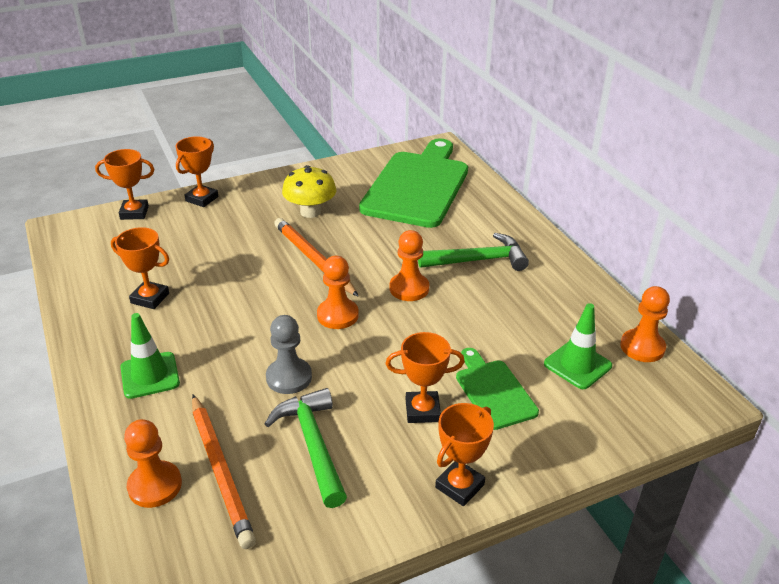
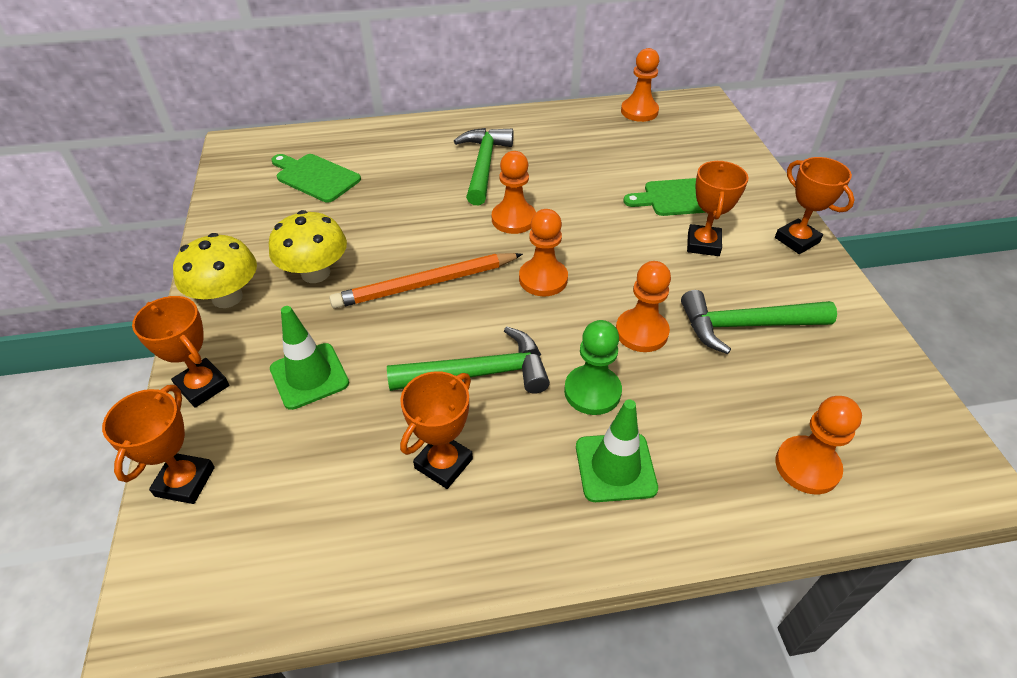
camera: 75 degrees left, 10 degrees up
(219, 356) = (592, 391): none -> green pawn
(220, 471) = (783, 404): orange pencil -> none
(228, 299) = (478, 373): none -> green hammer
(277, 186) = (227, 297): none -> yellow mushroom
(289, 377) = (641, 332): grey pawn -> orange pawn
(418, 186) = (315, 177): green cutting board -> green cutting board, size x0.49
(577, 365) = (655, 147): green traffic cone -> green traffic cone (309, 376)

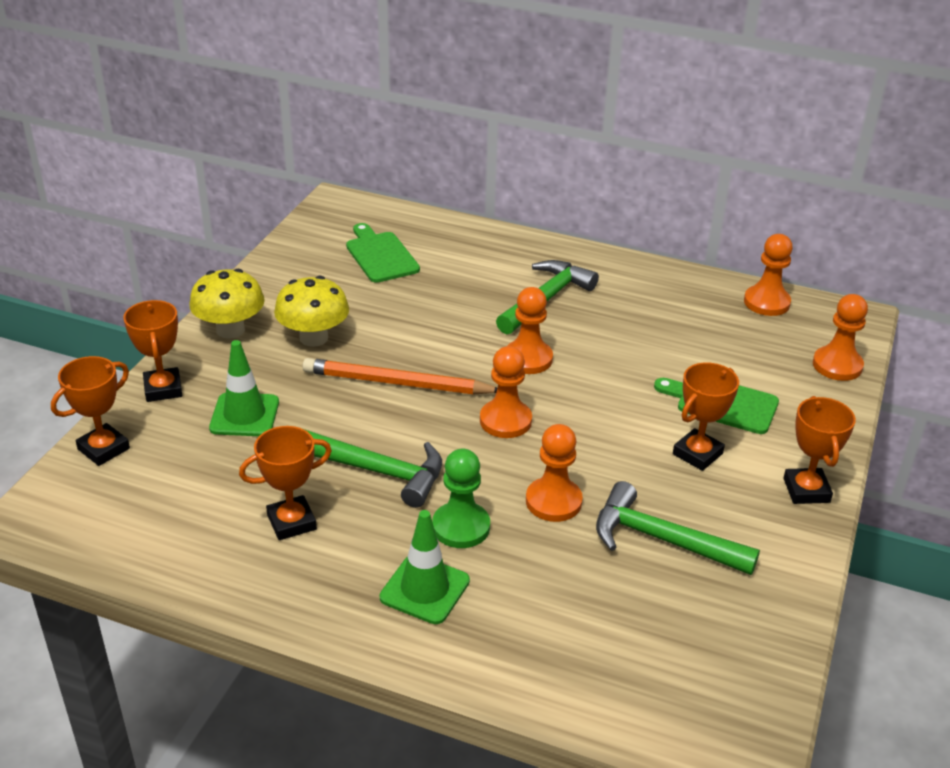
camera: 30 degrees right, 10 degrees down
(807, 466) = (595, 669): orange pawn -> orange pawn (837, 365)

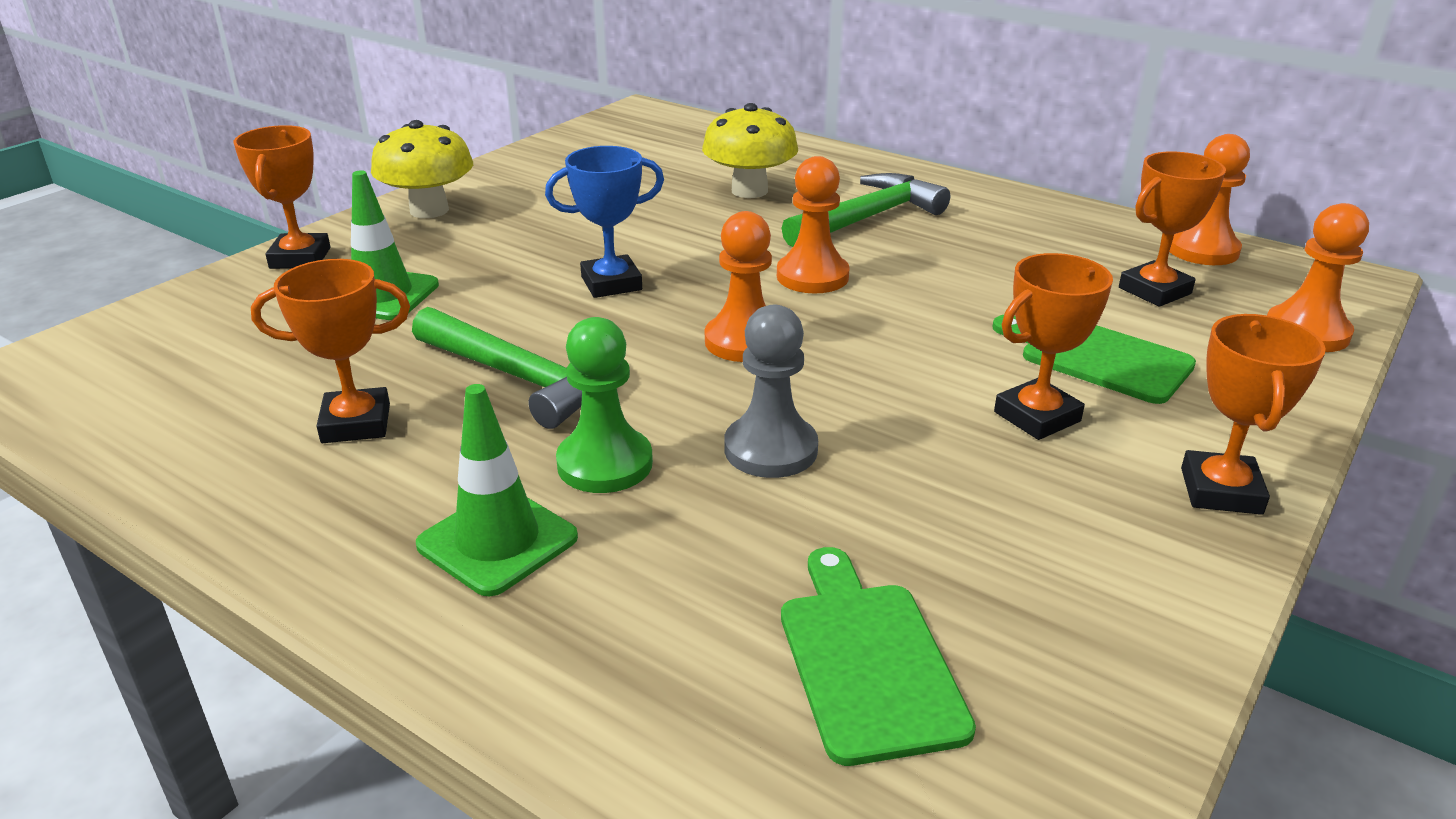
camera: 15 degrees right, 5 degrees down
(103, 449) = (174, 310): orange trophy -> orange trophy (1154, 291)
(313, 338) = (529, 227): yellow mushroom -> yellow mushroom (749, 191)
(381, 255) = (667, 159): green cutting board -> green cutting board (868, 661)
(397, 383) = (611, 283): orange pencil -> blue trophy
(553, 501) = (771, 449): orange pawn -> grey pawn
(662, 540) = (935, 528): green hammer -> none

